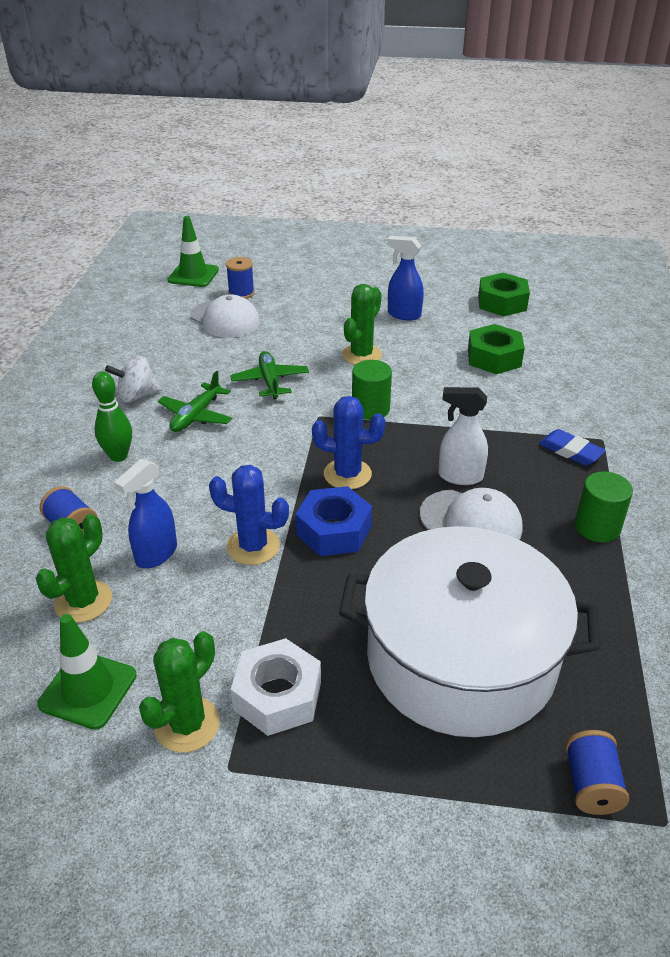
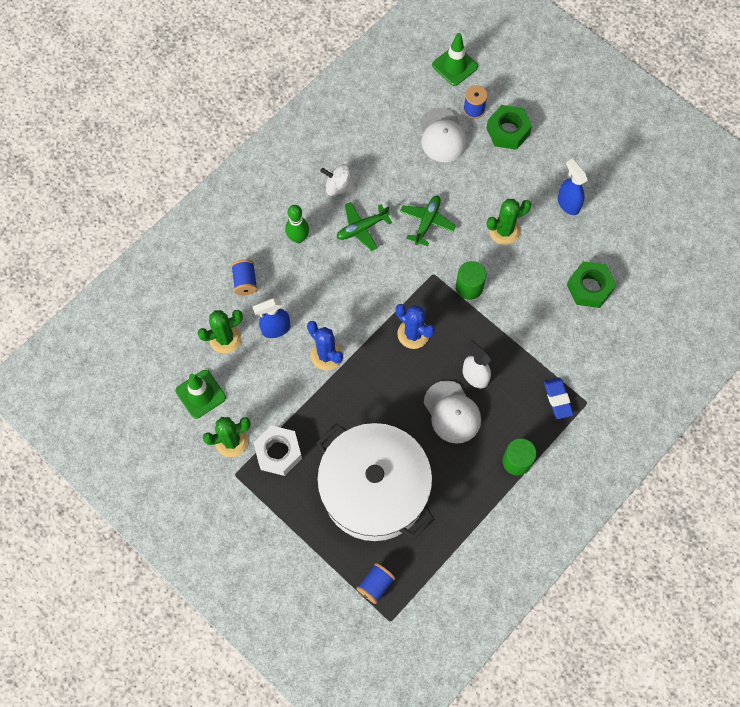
camera: 35 degrees right, 30 degrees up
(334, 530) = (375, 371): blue nut -> none
(502, 303) = (651, 232): green nut -> green nut (508, 131)

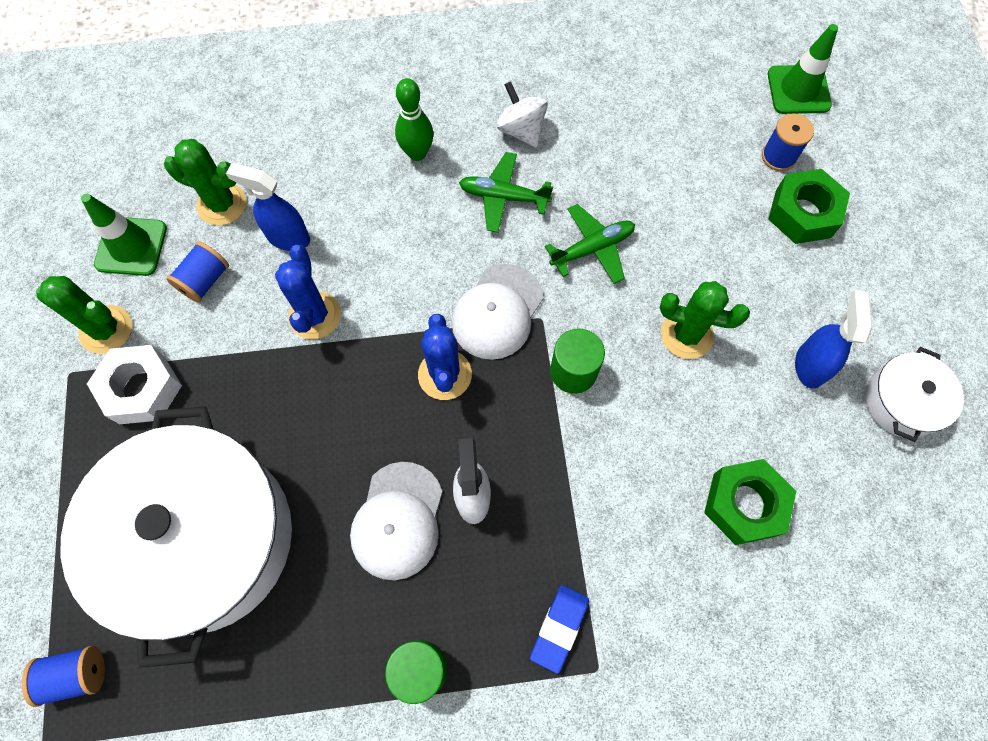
camera: 40 degrees right, 0 degrees up
(245, 282) = (308, 158): blue spool -> blue spool (205, 280)
(442, 135) = (708, 159): white cap -> white cap (497, 312)
(618, 191) = (901, 402): none -> white pot

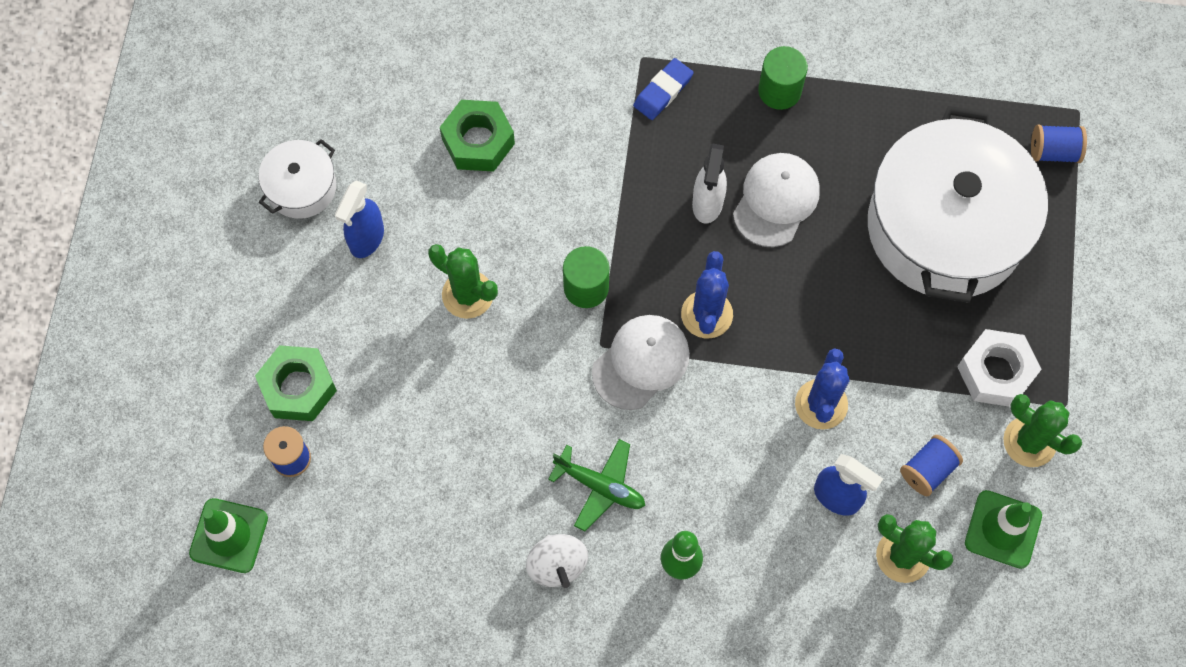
camera: 165 degrees left, 0 degrees up
(592, 248) = (526, 404): green plane -> none

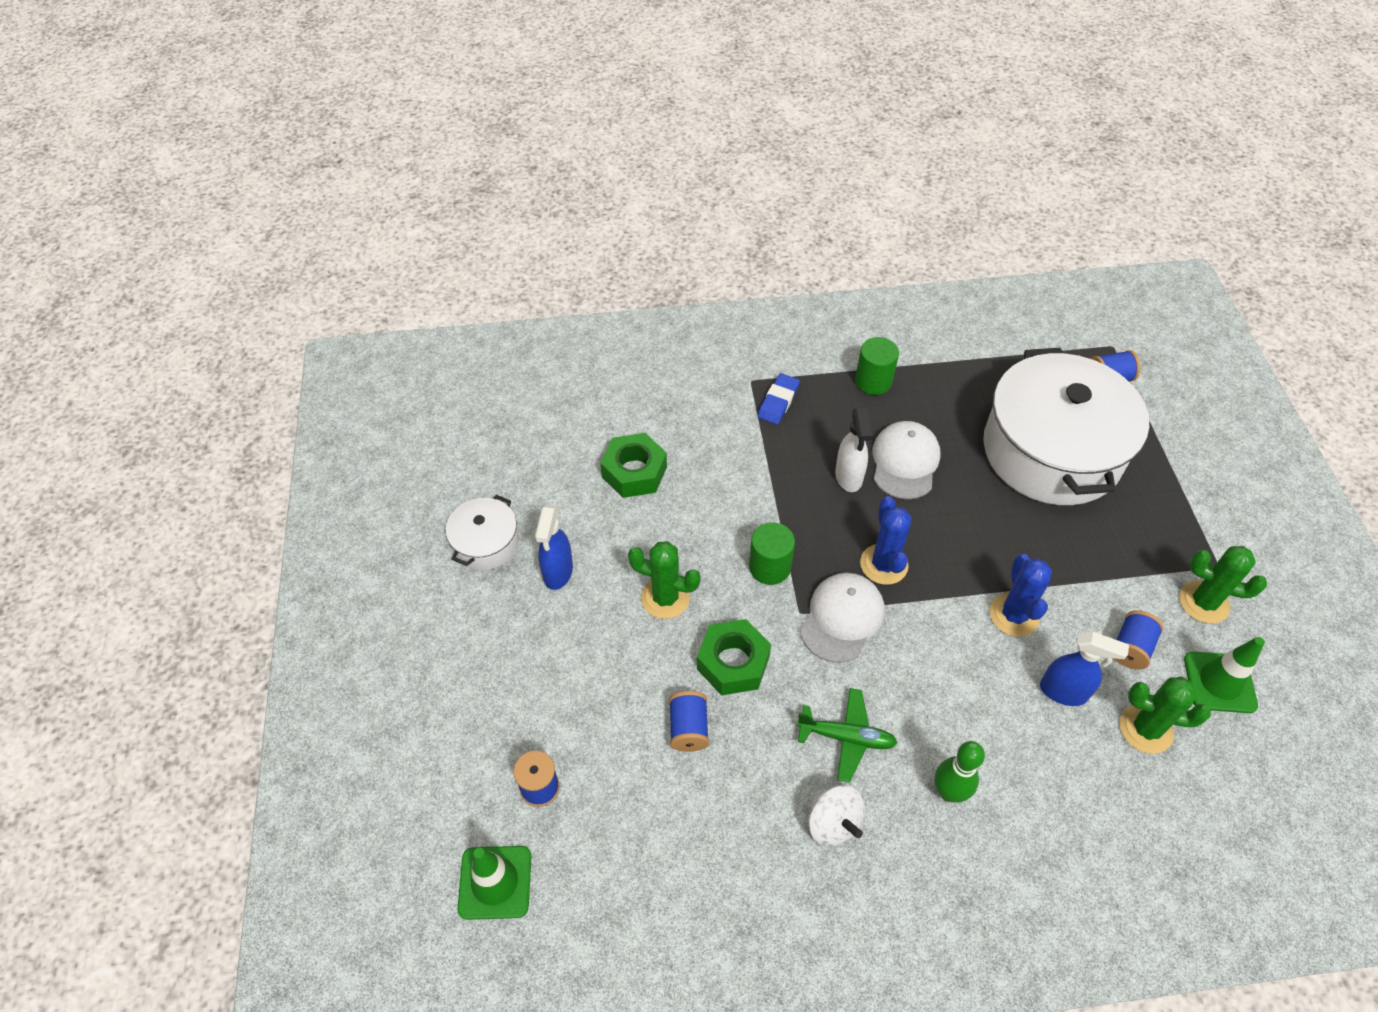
camera: 15 degrees left, 15 degrees down
(298, 387) = (529, 718): green nut -> green nut (733, 663)
(449, 437) = (688, 728): none -> blue spool
(995, 372) = (1147, 553): white nut -> none

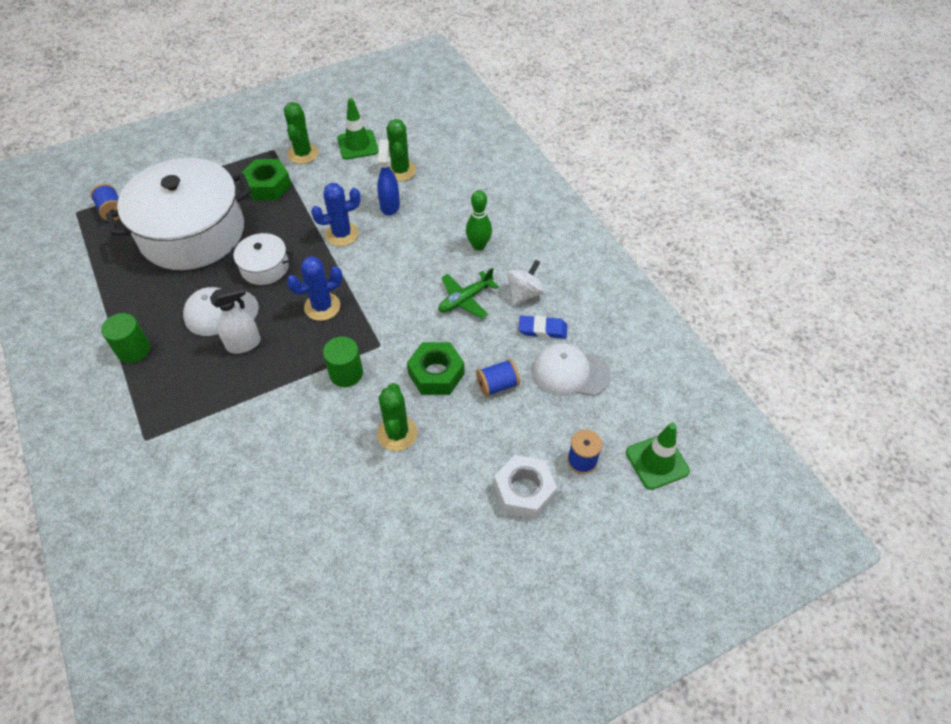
camera: 110 degrees left, 0 degrees up
(486, 543) = (389, 597): white pot -> white pot (265, 267)
(532, 705) = (524, 491): none -> white nut
(558, 572) = (399, 522): blue spray bottle -> none
(634, 472) = (275, 500): green nut -> green nut (268, 186)
(778, 401) = (168, 412): blue eraser -> blue eraser (542, 329)
(842, 618) = (376, 320): white cap -> white cap (570, 372)
(846, 737) = (465, 299): green plane -> green plane turned 120 degrees counterclockwise
(1131, 648) = (347, 181): blue spool -> none

